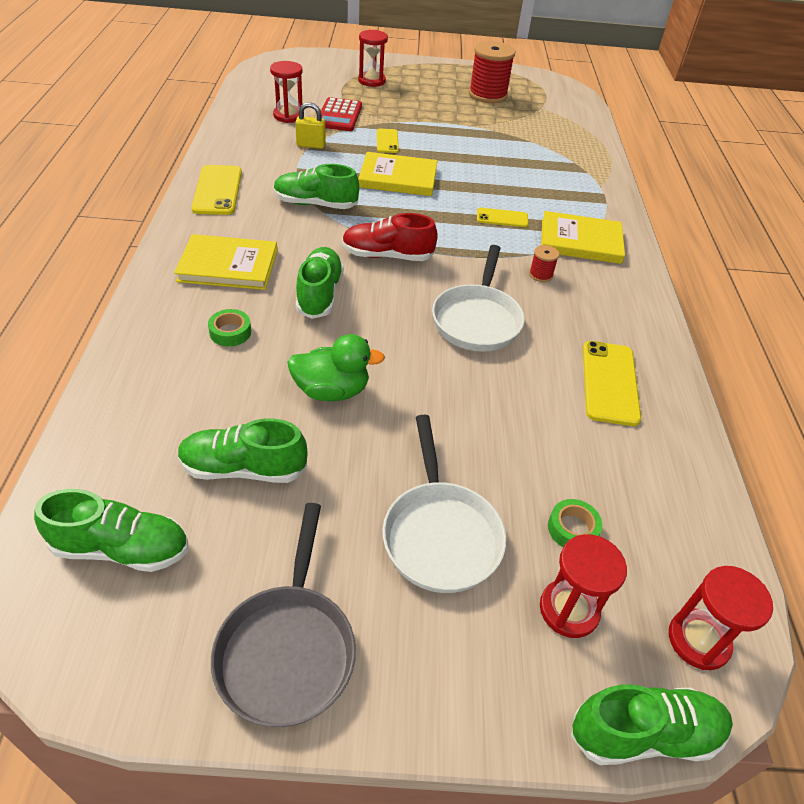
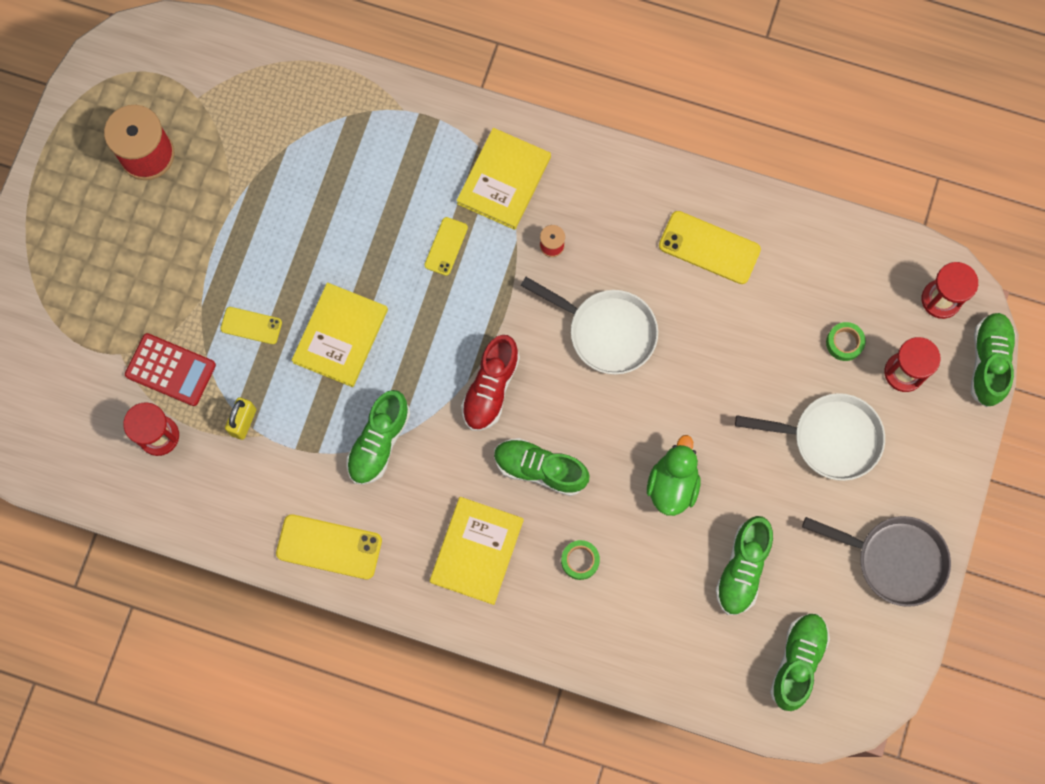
camera: 70 degrees left, 30 degrees up
(371, 81) = (73, 301): red hourglass -> none

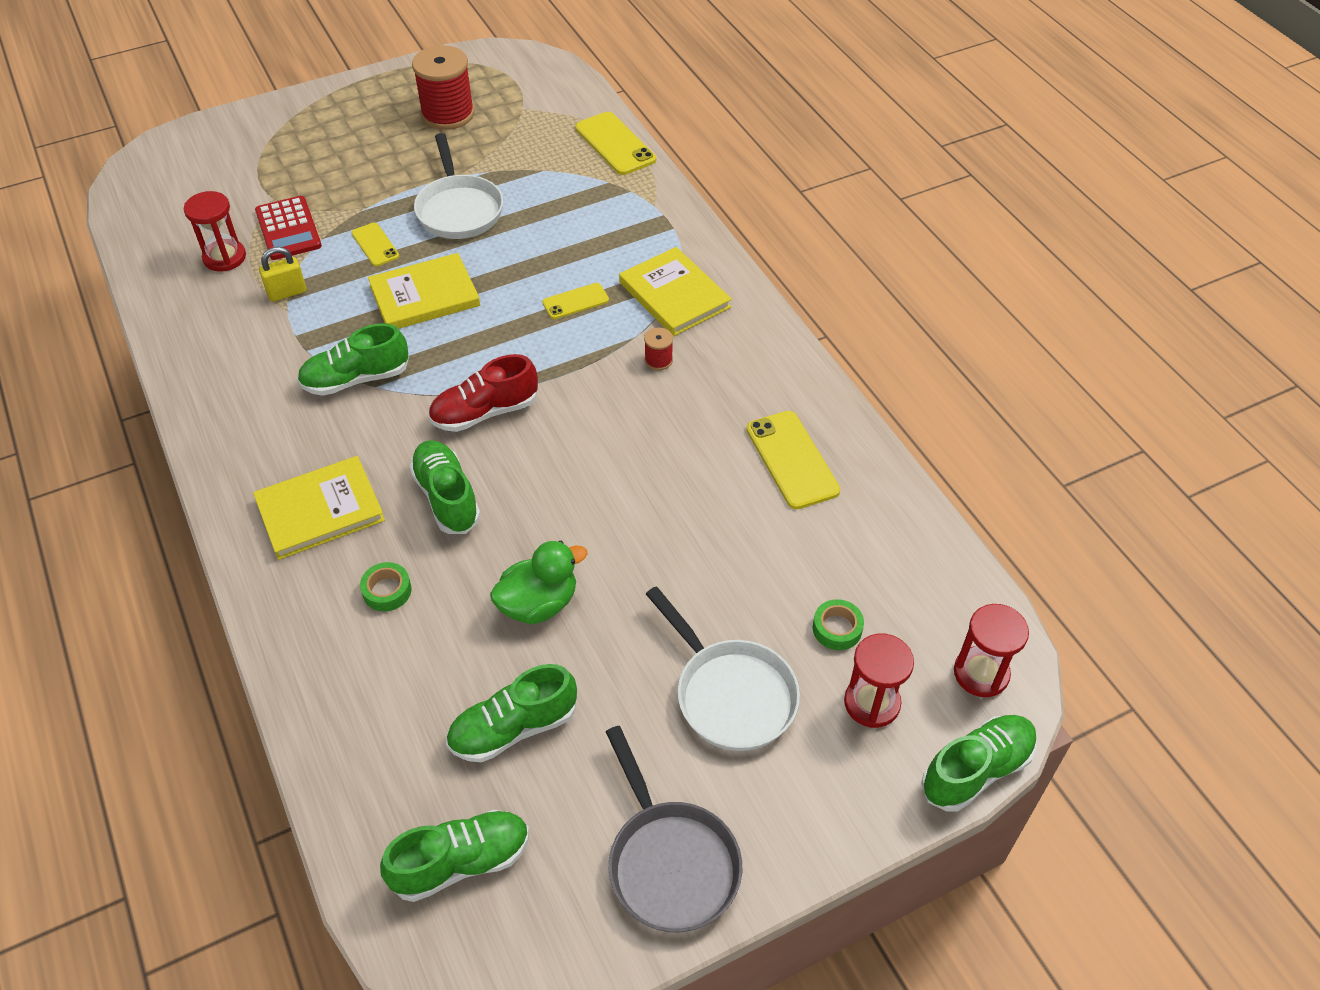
camera: 45 degrees right, 25 degrees down
(329, 547) = (225, 413): yellow phone -> yellow phone (615, 144)
(504, 180) = (674, 295): yellow book -> yellow book turned 75 degrees clockwise
(606, 331) = (628, 448): white pan -> white pan (459, 209)

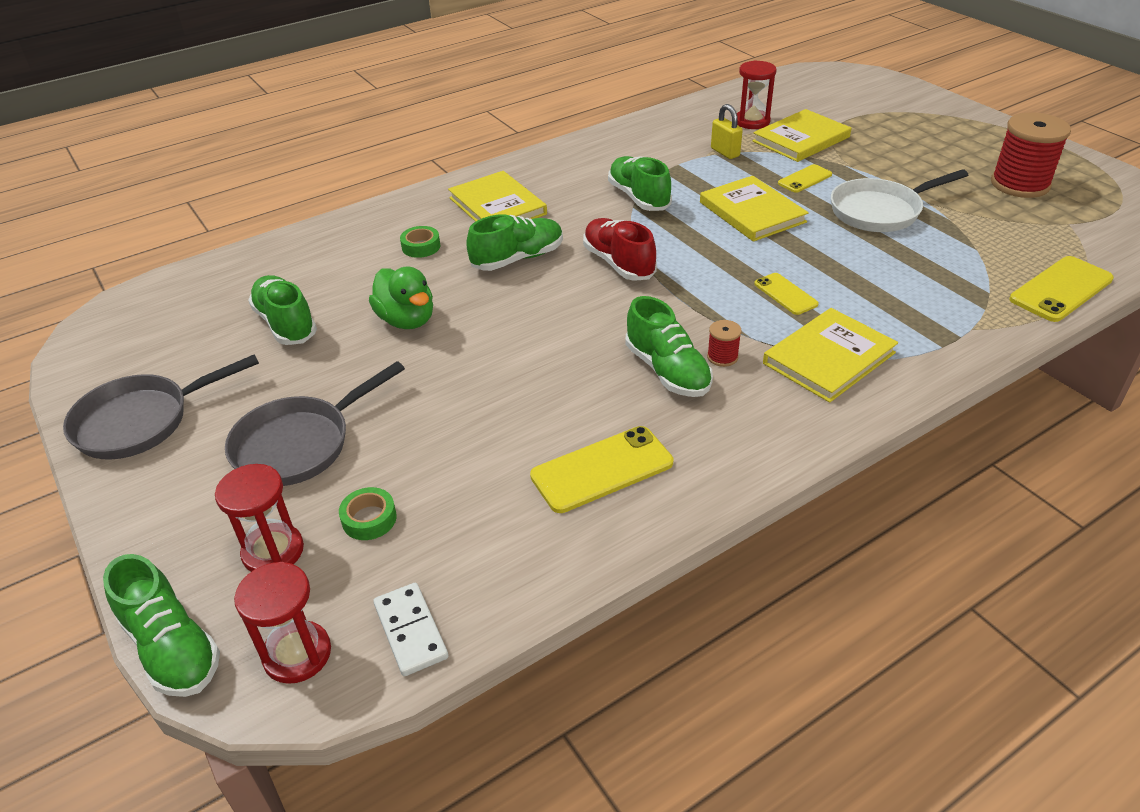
camera: 85 degrees right, 10 degrees down
(288, 229) = (801, 139): red calculator -> yellow book
(461, 862) = (177, 316): green shoe -> green shoe (667, 371)
(730, 694) = (300, 444): white pan -> grey pan
(958, 595) = (411, 631): none -> white domino

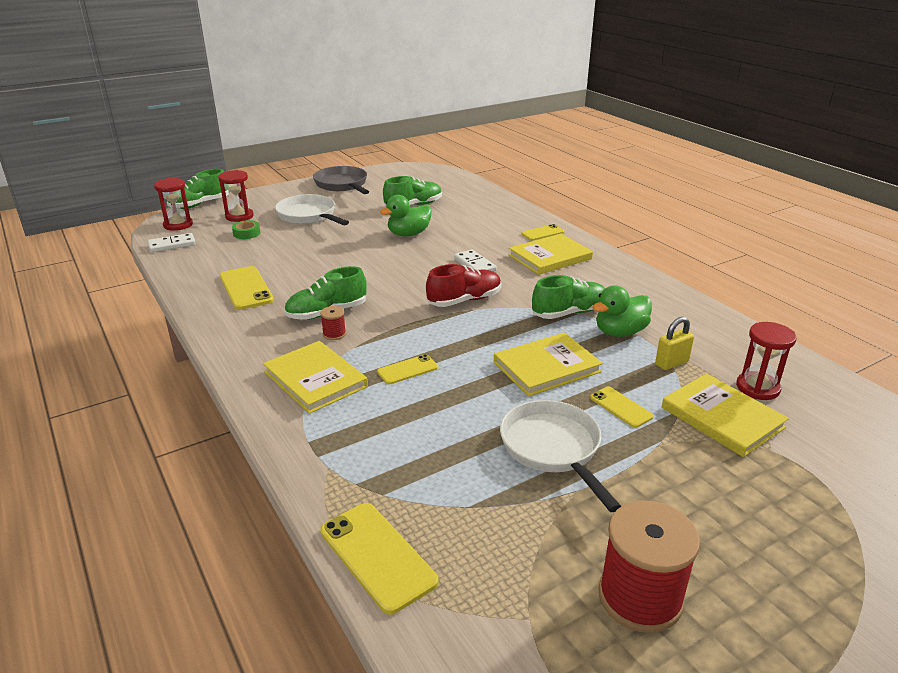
camera: 90 degrees right, 10 degrees down
(300, 444) = (309, 216): grey pan -> white pan
(421, 247) = (493, 234): green tape -> none
(422, 210) = (542, 233): none -> yellow phone
(518, 259) = (475, 265): green shoe -> white domino
(674, 173) = (620, 332): none -> green duck

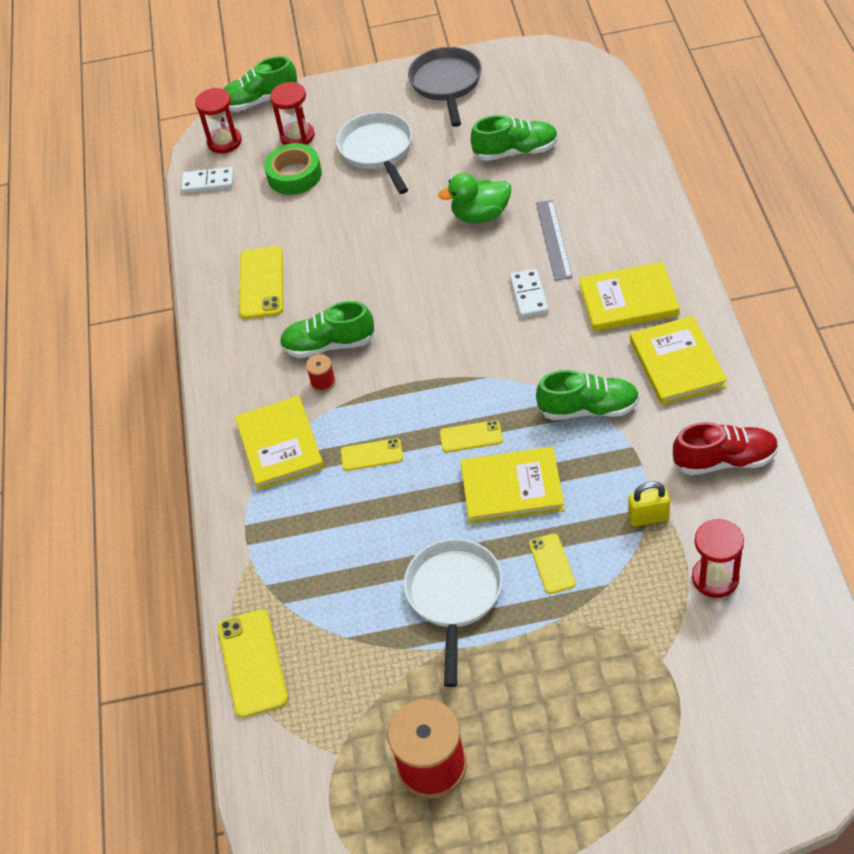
camera: 30 degrees right, 20 degrees up
(246, 233) = (294, 175): green tape -> green tape, size x1.67
(464, 300) = (483, 359): red shoe -> red shoe (725, 460)
(471, 238) = (553, 239): none -> grey ruler
(542, 233) = (649, 247): yellow phone -> yellow phone (471, 437)
(620, 332) = (624, 455): green duck -> none
(722, 417) = (645, 606): yellow book -> yellow book (677, 363)

